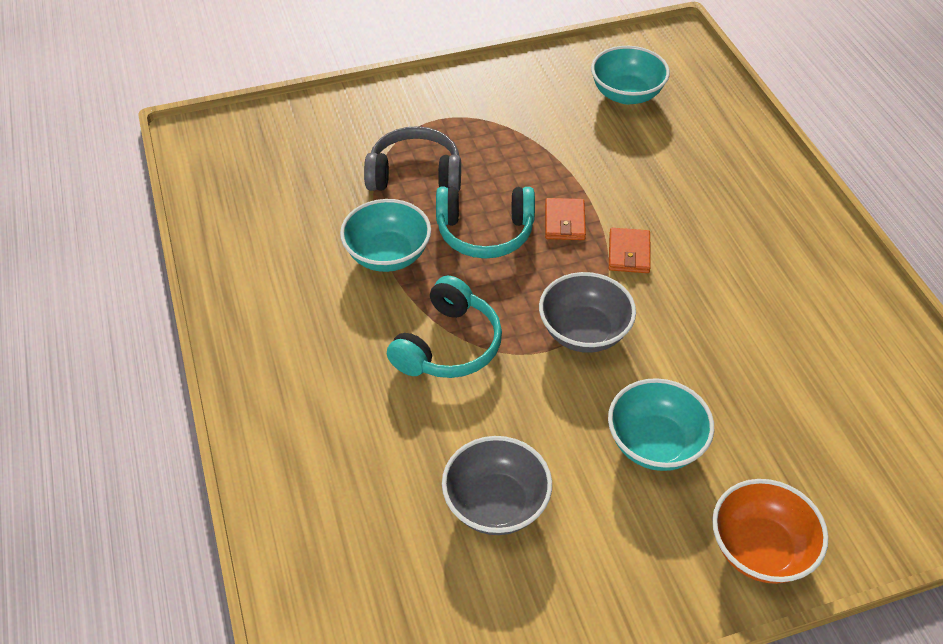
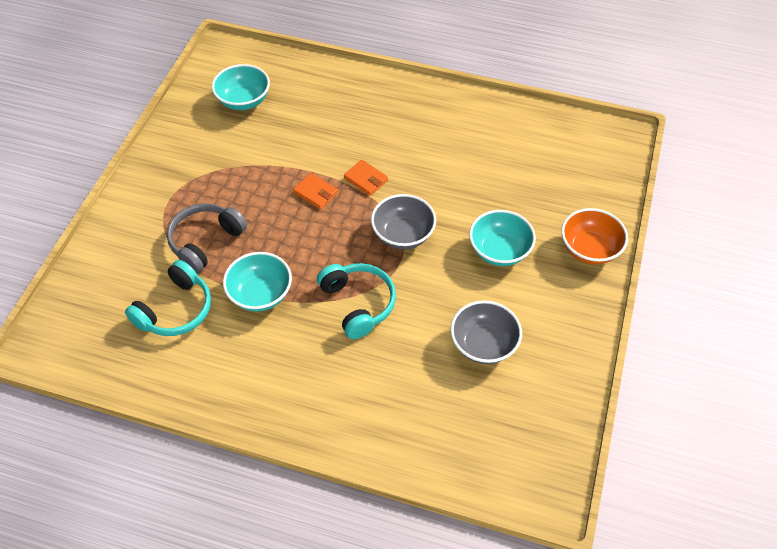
camera: 55 degrees left, 5 degrees up
(485, 232) = (288, 235): turquoise headphones -> turquoise headphones (175, 310)

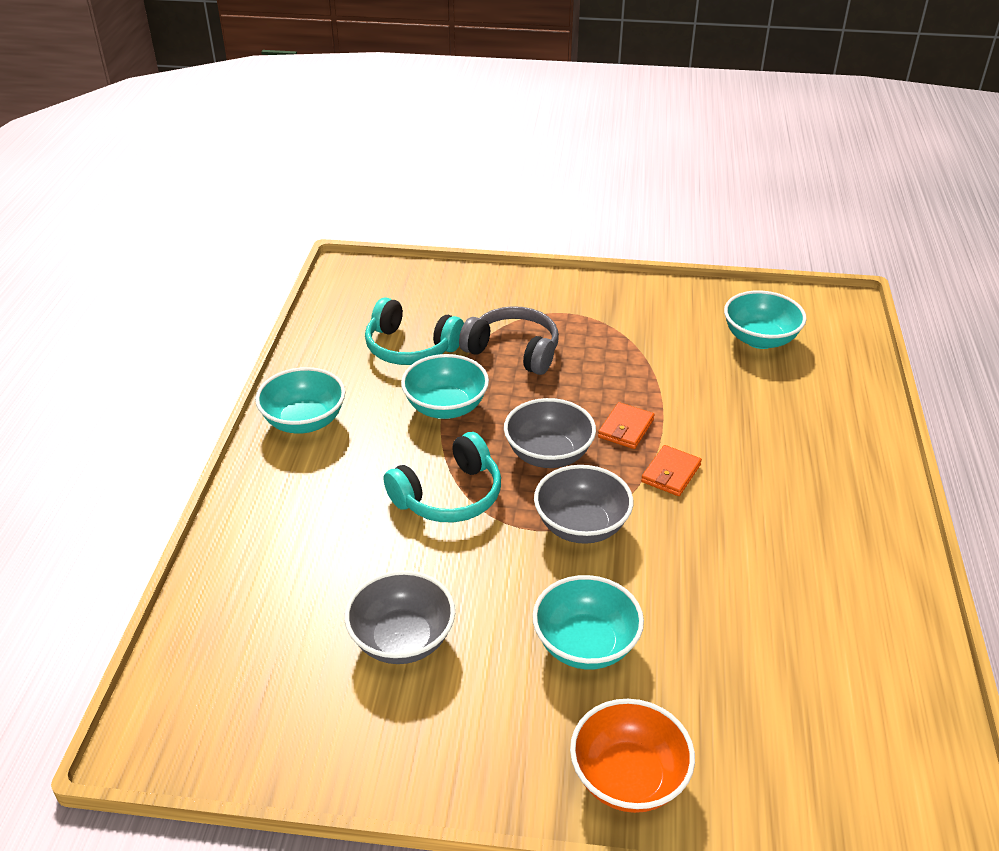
camera: 80 degrees right, 15 degrees down
(248, 393) = (304, 421): none -> turquoise bowl
(330, 240) = (548, 454): none -> grey bowl

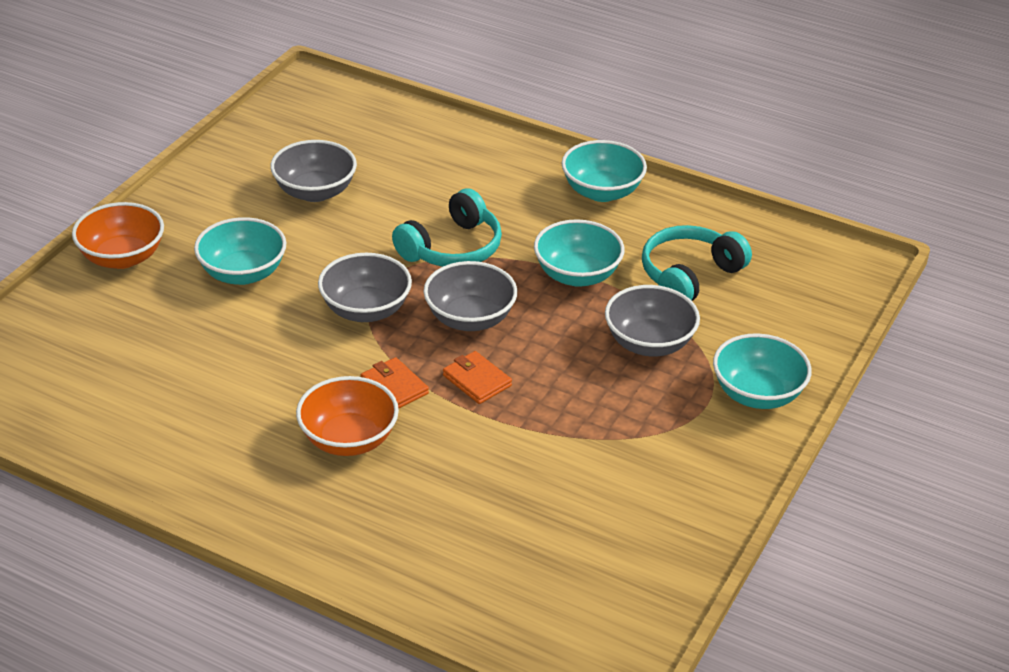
camera: 110 degrees right, 0 degrees up
(449, 496) = (452, 248): turquoise headphones -> turquoise headphones turned 120 degrees counterclockwise
(513, 351) = (649, 343): grey headphones -> grey bowl
(753, 480) = (348, 439): none -> orange bowl
(760, 339) = (574, 550): turquoise bowl -> turquoise bowl (757, 394)

